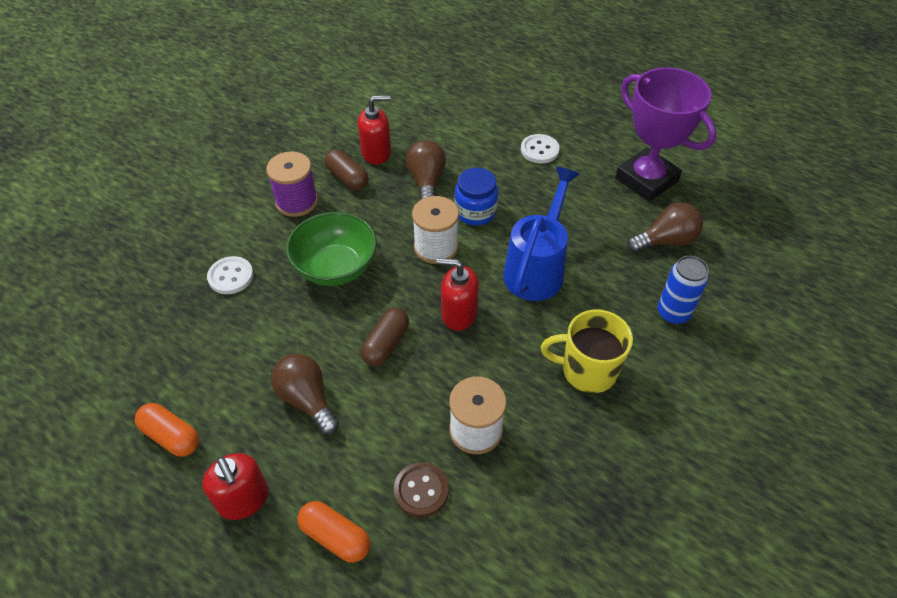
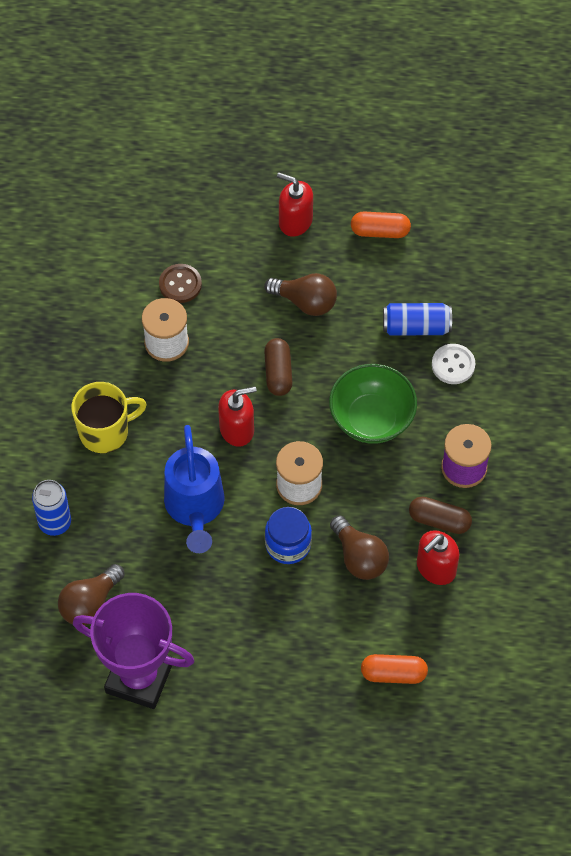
camera: 150 degrees right, 10 degrees up
(229, 323) = (416, 327): none -> blue can
(335, 537) = (217, 231): orange capsule -> orange capsule (393, 673)
(539, 150) = (270, 663): white button -> none

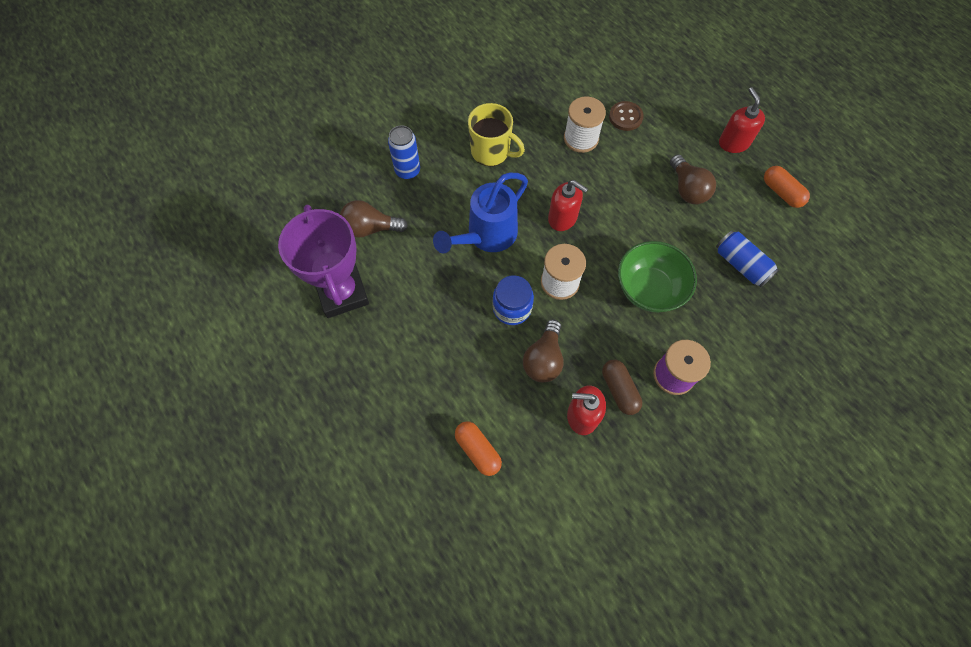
camera: 50 degrees right, 5 degrees up
(278, 373) = (624, 211): brown capsule -> none
(453, 365) = (739, 308): white button -> none

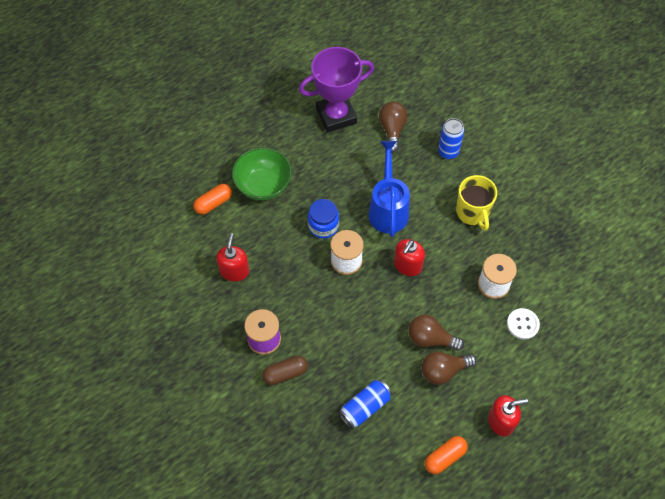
camera: 90 degrees right, 5 degrees down
(487, 236) = (388, 209): blue watering can -> blue watering can turned 45 degrees clockwise
(491, 152) = (472, 212): yellow mug -> yellow mug turned 45 degrees counterclockwise
(543, 359) = (280, 247): brown light bulb -> brown light bulb (430, 339)
(619, 390) = (253, 298): brown capsule -> brown capsule (285, 373)
(625, 117) = (522, 324): brown button -> white button
(649, 289) = (340, 328): green bowl -> green bowl (263, 185)

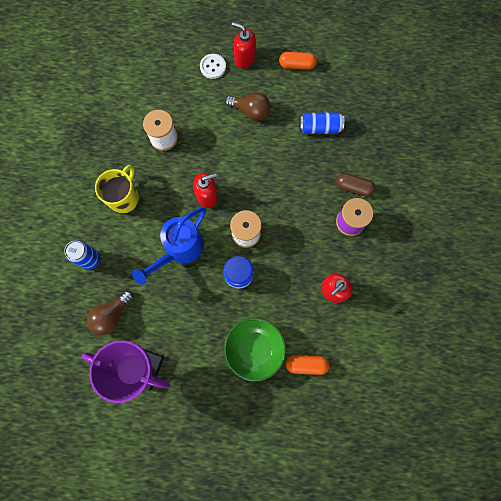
camera: 140 degrees left, 15 degrees up
(430, 339) = (239, 136): brown light bulb -> none
(522, 324) = (173, 100): white button -> white button (213, 67)

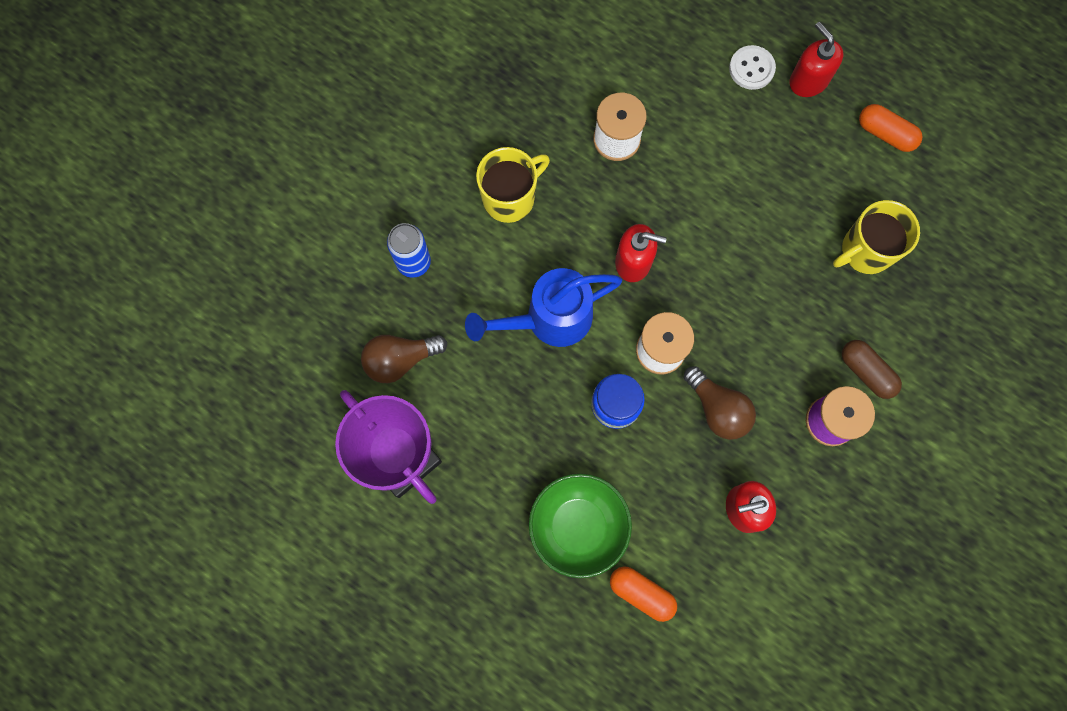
camera: 30 degrees right, 0 degrees up
(250, 111) = (771, 168): brown light bulb -> brown light bulb (718, 409)
(319, 128) = (865, 250): blue can -> yellow mug

